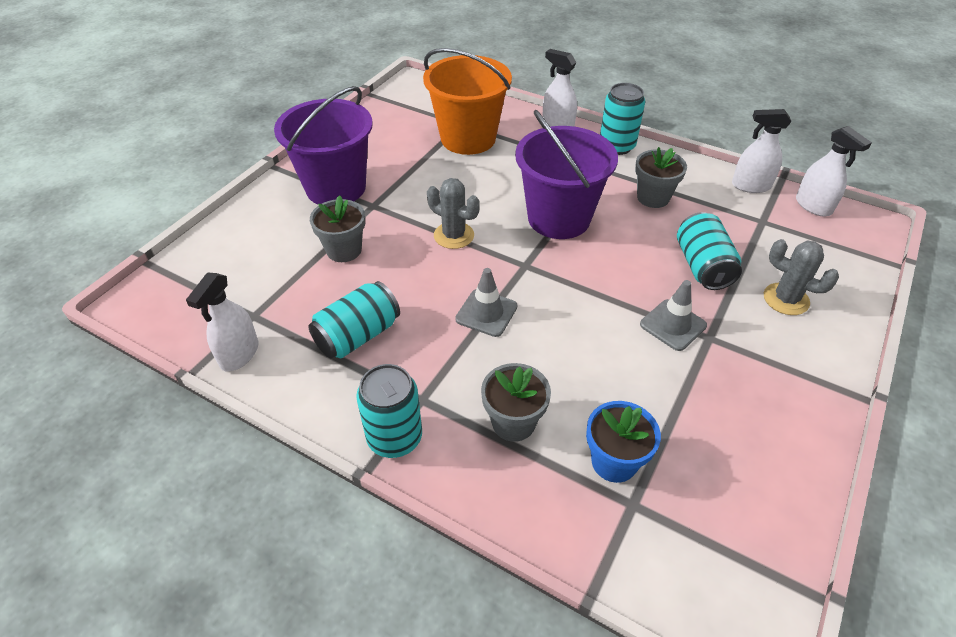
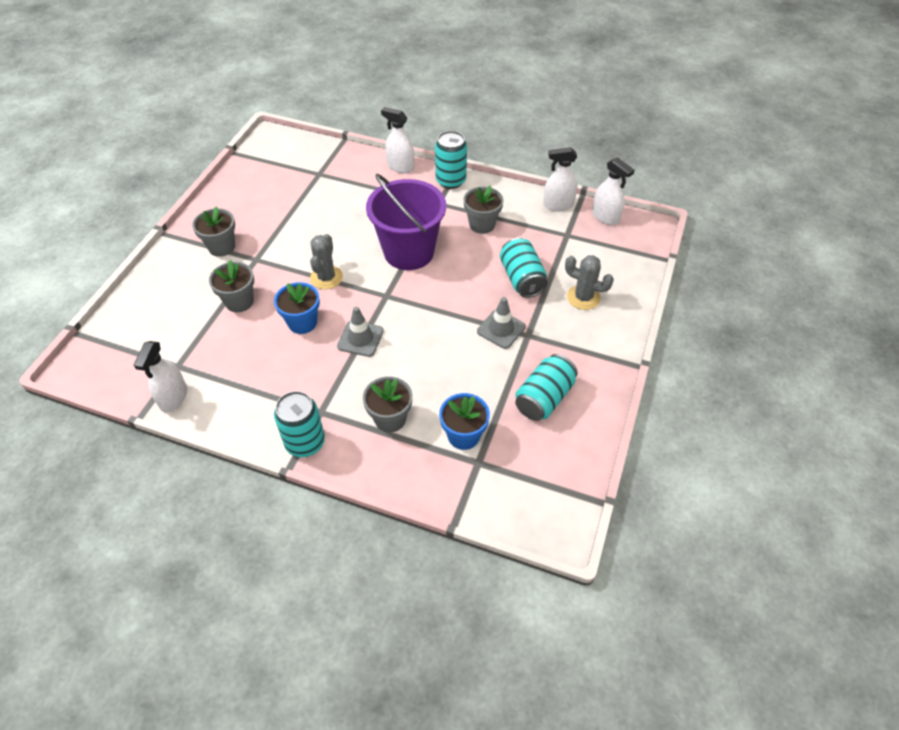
camera: 10 degrees left, 5 degrees up
(336, 188) = (221, 247): purple bucket -> grey flower pot
(358, 336) = (264, 370): turquoise can -> turquoise can (544, 398)
(416, 284) = (302, 323): none -> blue flower pot
(454, 235) = (326, 277): grey cactus -> grey cactus turned 75 degrees clockwise
(468, 138) = (326, 187): orange bucket -> none

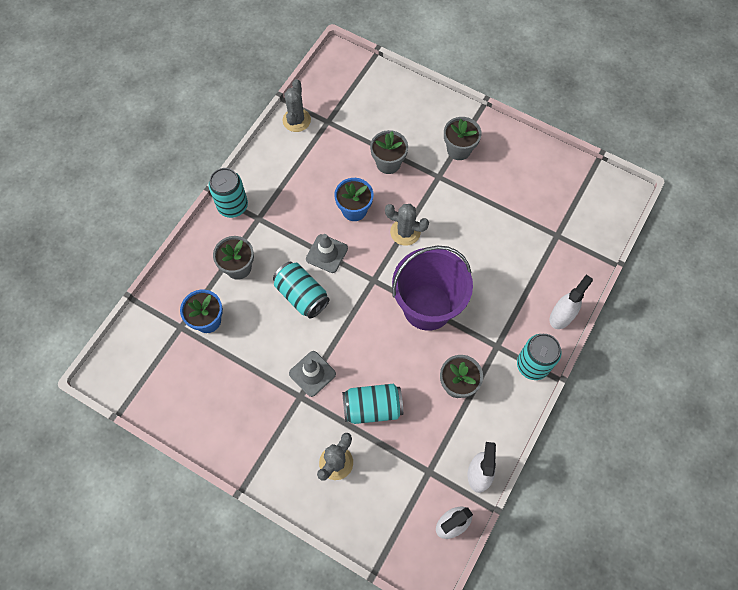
camera: 100 degrees right, 15 degrees up
(173, 398) = (296, 120): white spray bottle -> grey cactus
(544, 398) = (227, 393): turquoise can -> turquoise can (302, 295)

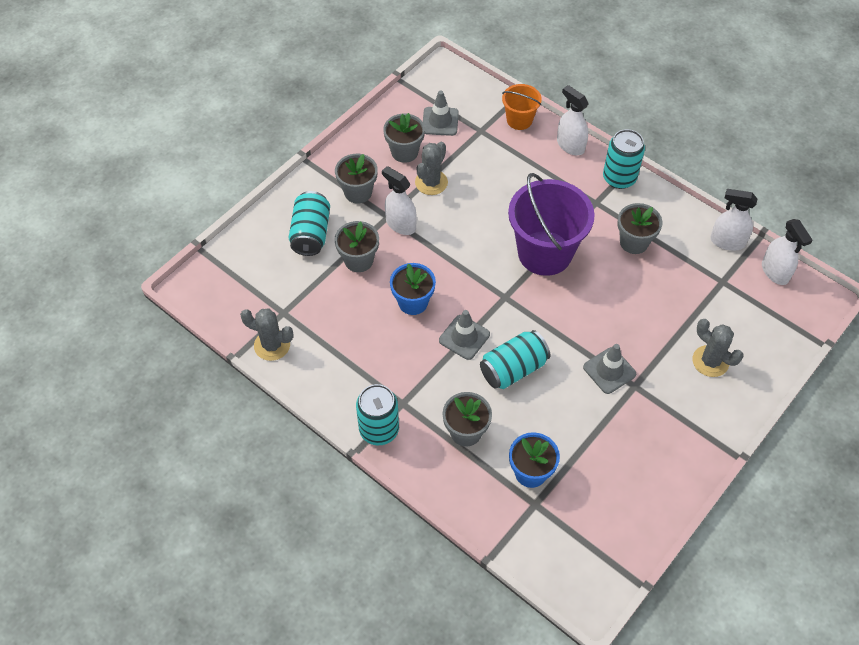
camera: 80 degrees left, 10 degrees down
(372, 407) = (652, 320): turquoise can -> turquoise can (311, 233)
(405, 232) = (451, 258): grey cactus -> grey cactus (431, 182)
(432, 187) = (400, 224): none -> white spray bottle
(513, 177) = (404, 152): none -> grey flower pot
(558, 200) = (440, 121): none -> grey traffic cone
(580, 266) = (519, 120): none -> orange bucket

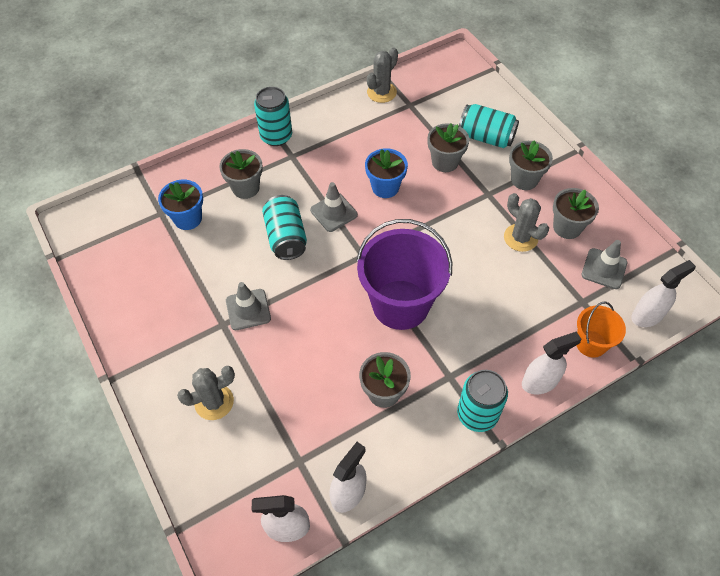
camera: 110 degrees right, 0 degrees up
(400, 224) = (475, 201): white spray bottle -> white spray bottle (647, 315)

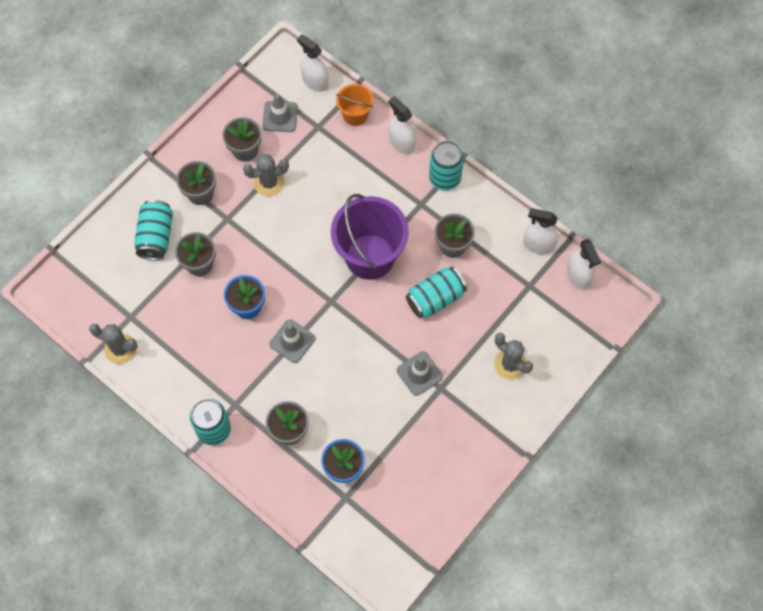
camera: 110 degrees left, 10 degrees up
(286, 237) = (334, 372): turquoise can -> turquoise can (435, 299)
(520, 238) = (269, 183): grey cactus -> grey cactus turned 45 degrees clockwise

